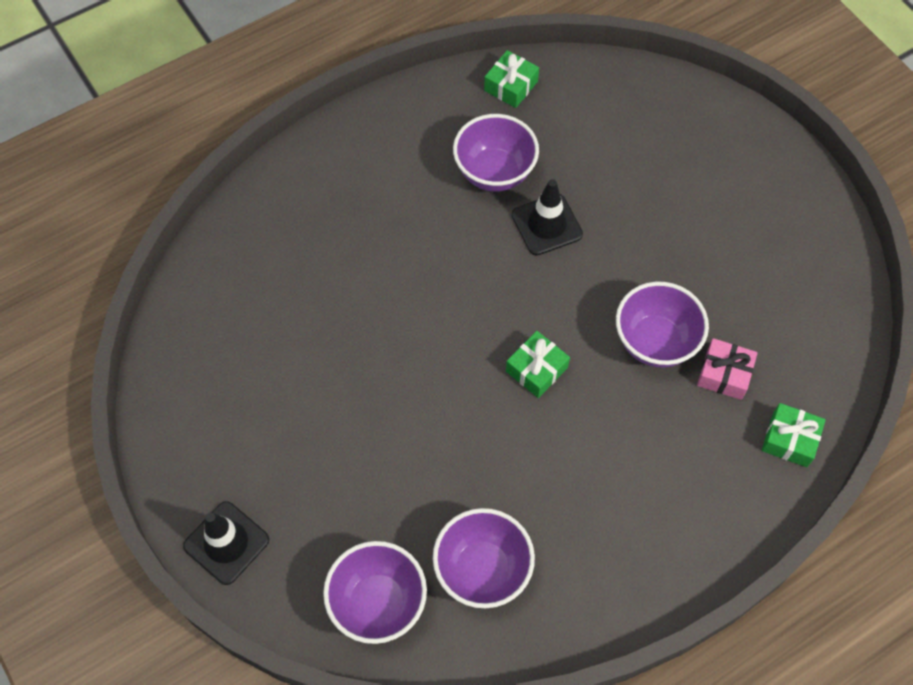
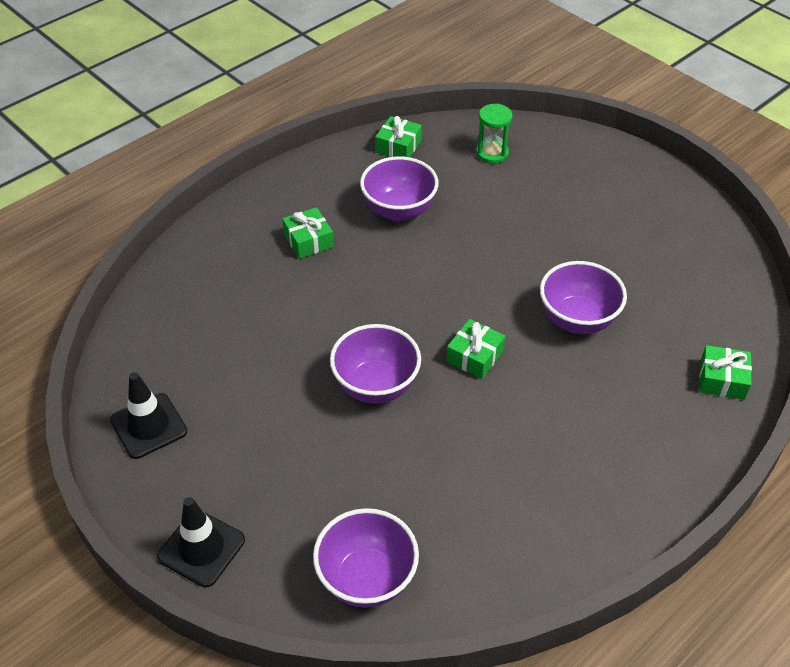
camera: 10 degrees left, 15 degrees down
(391, 197) = (308, 240): none -> green gift
(482, 570) = (464, 533): purple bowl -> purple bowl (376, 386)
(546, 225) = (455, 243): black traffic cone -> black traffic cone (149, 426)
(613, 110) = (492, 153): none -> green hourglass
(724, 374) = (647, 336): pink gift -> none

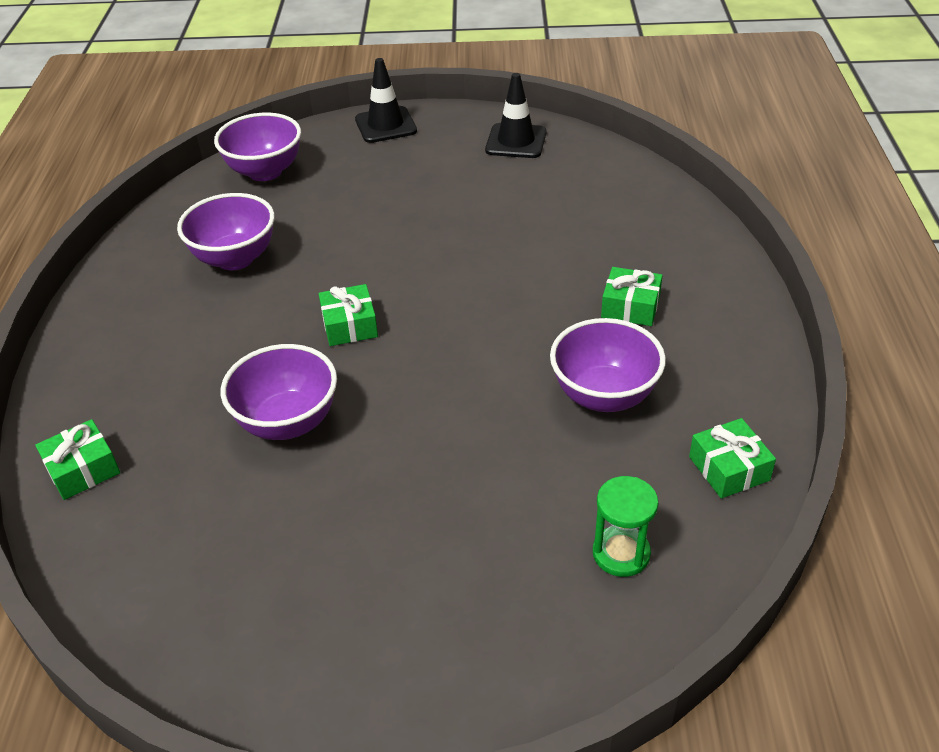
camera: 135 degrees right, 5 degrees down
(376, 386) = (401, 254): purple bowl -> purple bowl (235, 258)

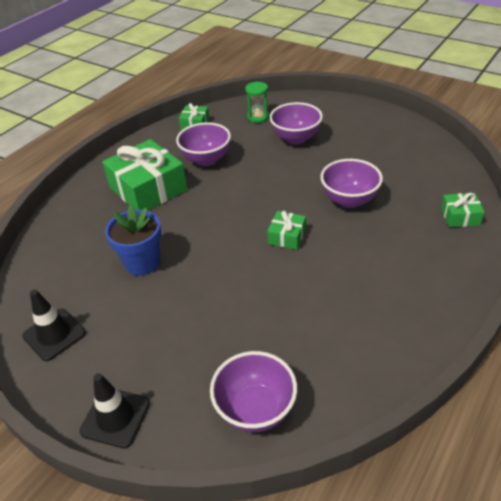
camera: 145 degrees left, 0 degrees up
(235, 258) = (327, 318): purple bowl -> purple bowl (296, 138)
(509, 223) = (142, 263): none -> blue flower pot
(630, 307) = (148, 189): green gift -> green gift, size x2.08

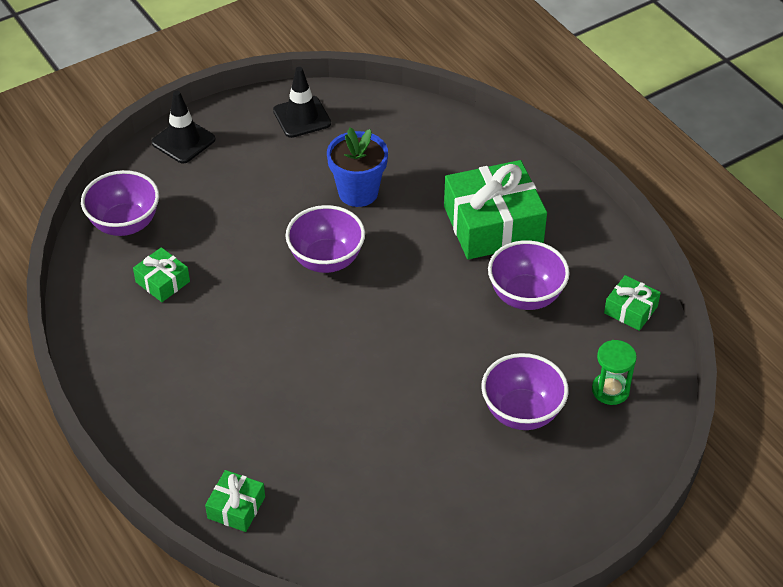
camera: 110 degrees right, 5 degrees up
(287, 236) = (318, 322): green gift -> green gift (162, 282)
(349, 200) = (343, 409): purple bowl -> purple bowl (326, 260)

